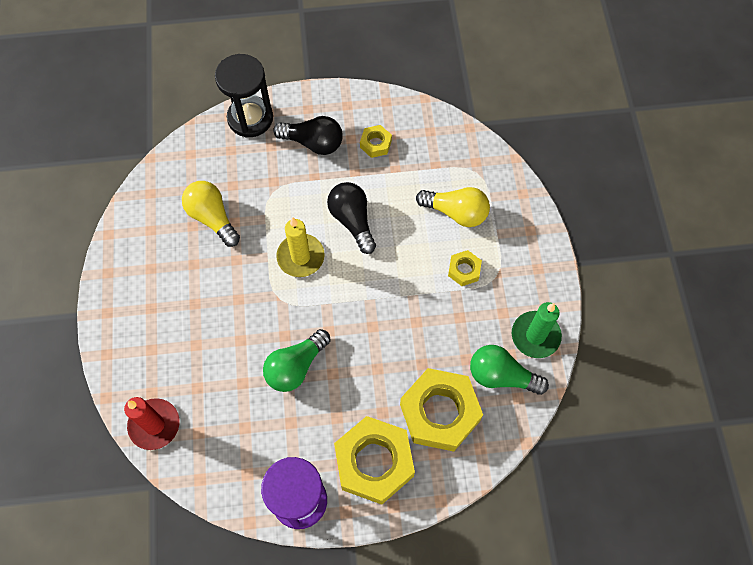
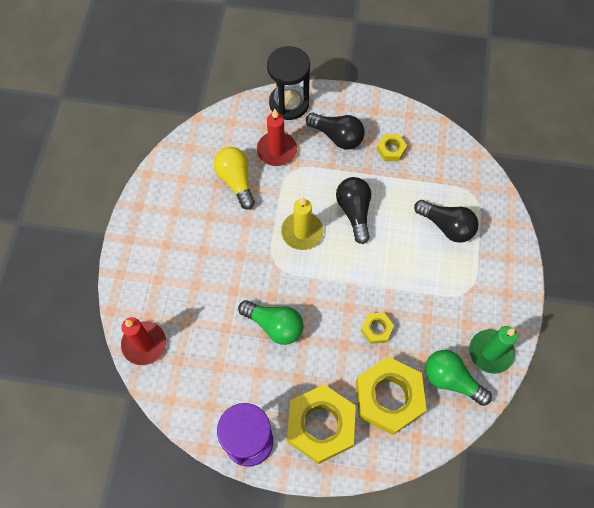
camera: 15 degrees right, 0 degrees up
(249, 173) = (276, 150): none -> red candle
(296, 366) = (274, 325): green light bulb -> green light bulb turned 120 degrees counterclockwise
(456, 212) = (446, 226): yellow light bulb -> black light bulb
(464, 270) = (441, 278): yellow nut -> yellow nut (376, 329)

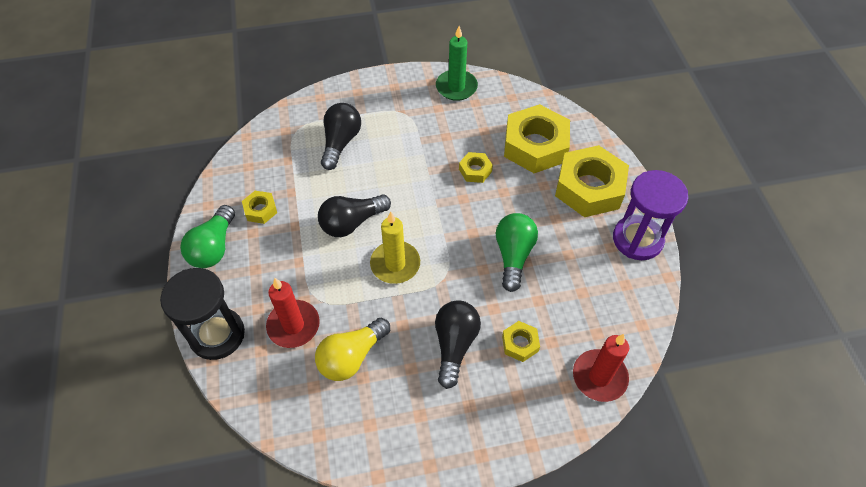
camera: 110 degrees left, 10 degrees down
(196, 297) = (520, 343): none -> yellow nut
(337, 136) = (256, 267): black light bulb -> black light bulb (454, 345)
(451, 380) = (495, 107): green light bulb -> green light bulb (214, 247)

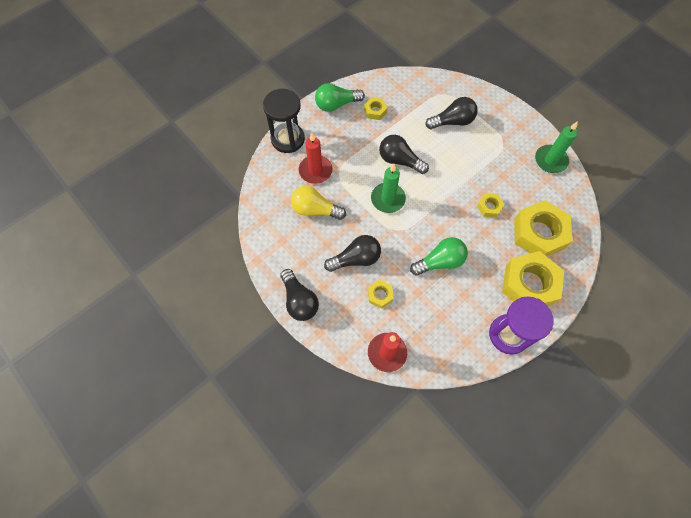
camera: 60 degrees right, 10 degrees up
(395, 264) = (388, 199): yellow candle -> green candle
(472, 448) = (299, 300): none -> black light bulb

